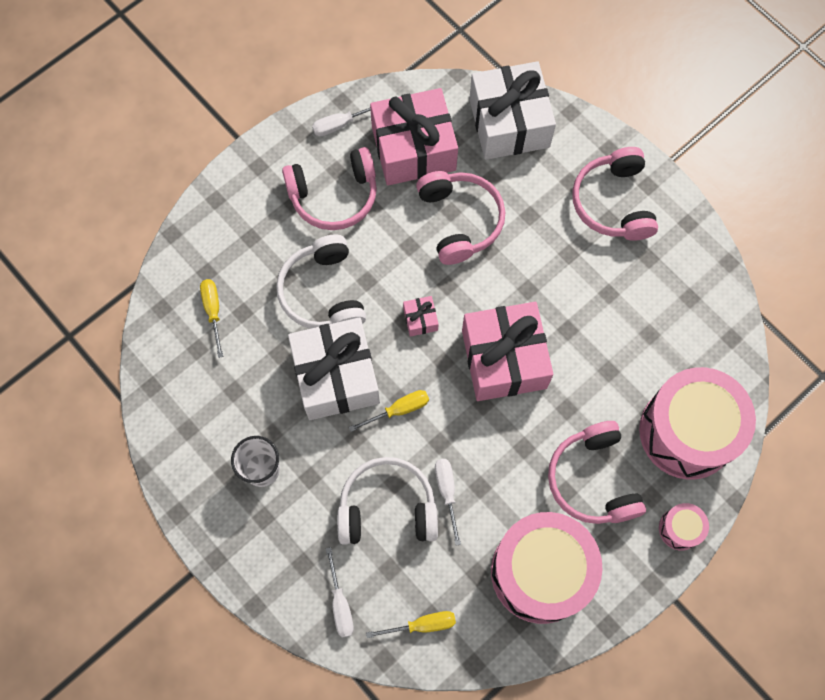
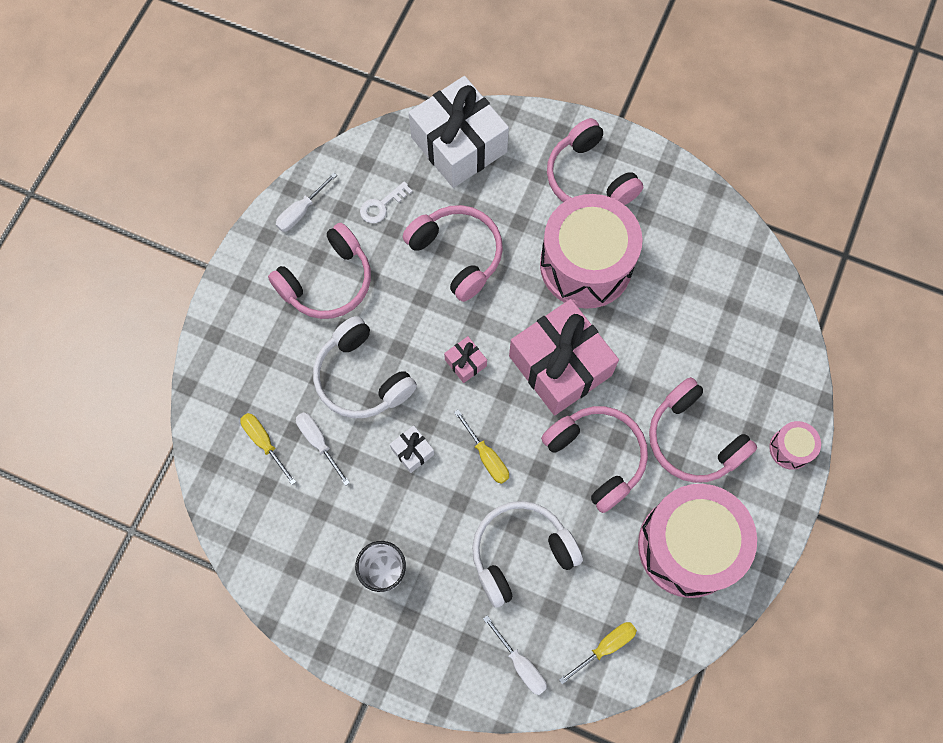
camera: 25 degrees left, 0 degrees up
(336, 376) = (412, 451): white gift -> white gift, size x0.41
(399, 410) = (486, 456): yellow screwdriver -> yellow screwdriver turned 105 degrees clockwise
(413, 148) = (381, 205): pink gift -> white key
(447, 492) = (568, 512): white screwdriver -> white screwdriver (318, 442)
(497, 455) = (597, 457): none -> pink headphones
(687, 432) = (754, 358): pink drum -> pink drum (586, 265)

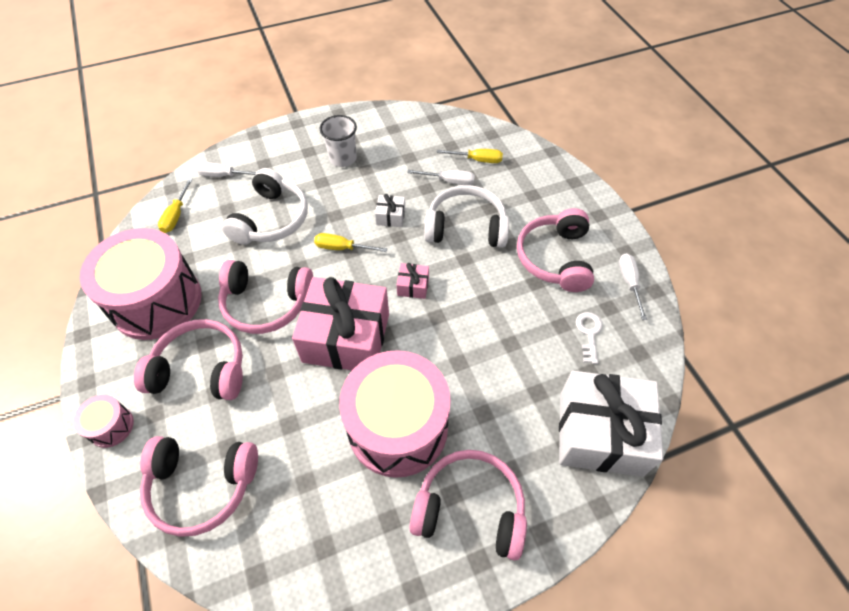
camera: 135 degrees right, 15 degrees down
(457, 254) = (498, 348): pink headphones -> pink headphones (202, 486)

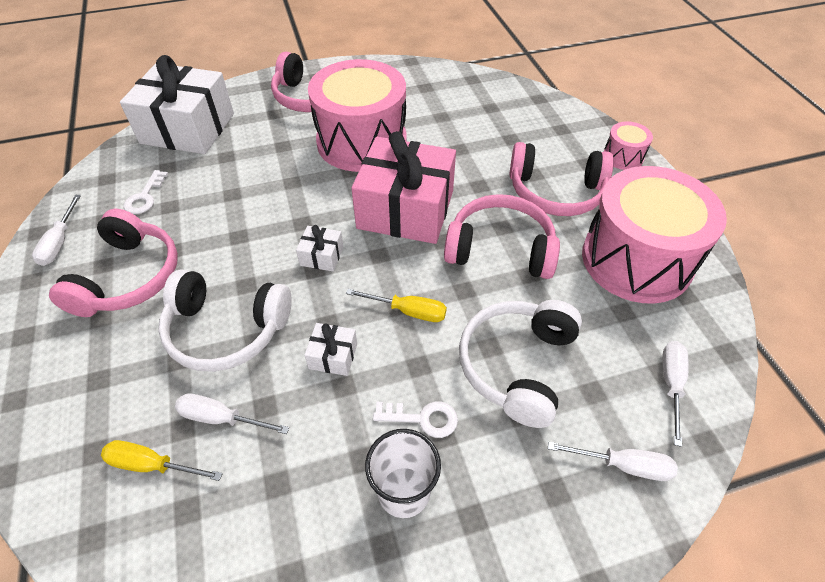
camera: 175 degrees left, 5 degrees down
(176, 215) = (671, 384): yellow screwdriver -> white screwdriver
(202, 486) = (525, 119): pink headphones -> none
(333, 188) = (422, 418): none -> white key
(413, 286) = (321, 256): pink gift -> white gift

